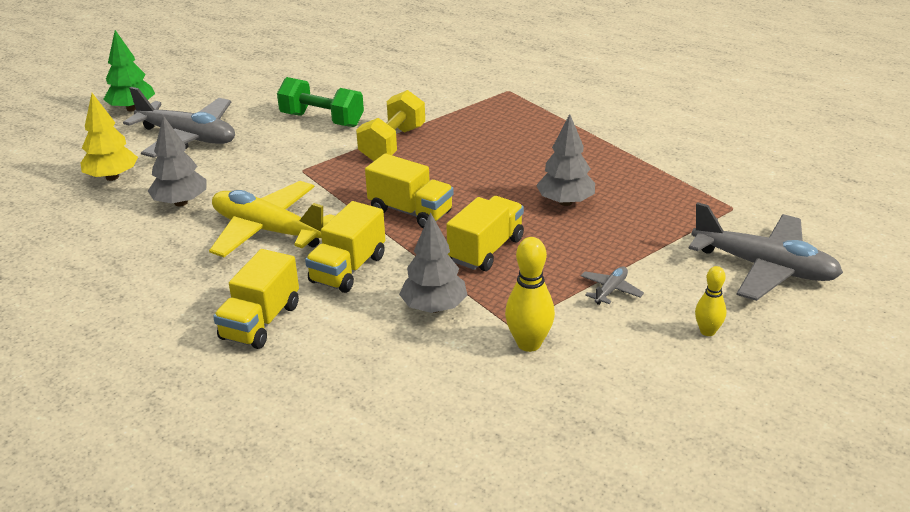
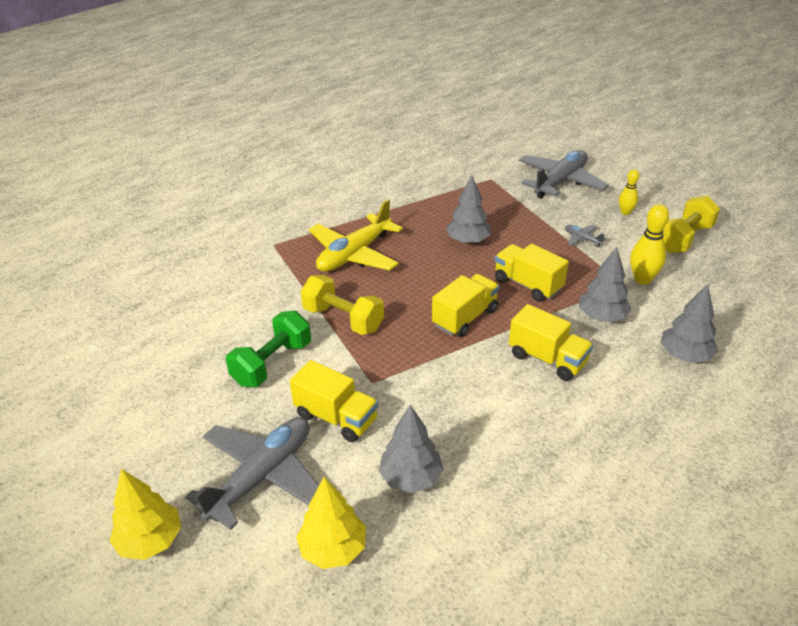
camera: 80 degrees left, 5 degrees up
(132, 108) = (150, 541): green tree -> yellow tree
(260, 322) = (622, 414): yellow truck -> yellow truck (336, 417)
(268, 231) = (479, 408): yellow plane -> yellow plane (354, 254)
(368, 375) = (684, 356): none -> grey tree
(657, 390) = (684, 239): none -> yellow dumbbell

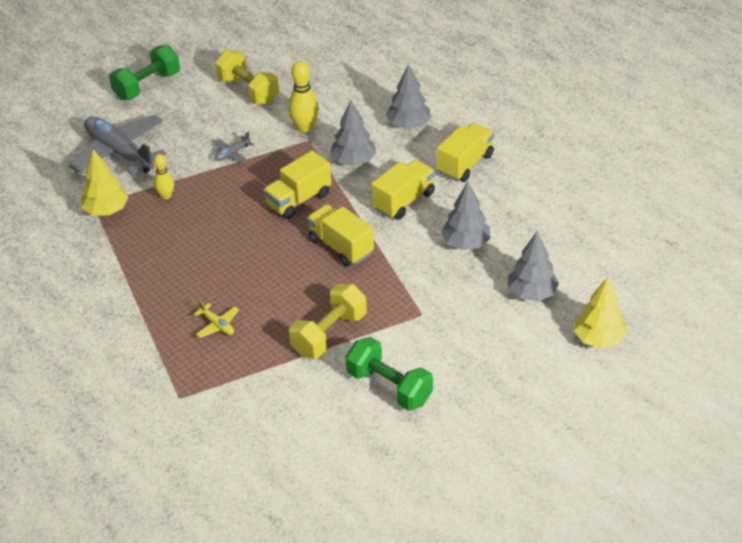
camera: 85 degrees left, 5 degrees up
(150, 541) = (596, 453): yellow tree -> yellow tree (106, 210)
(262, 477) = (530, 386): grey plane -> none
(336, 417) = (464, 338): yellow truck -> yellow truck (465, 164)
(354, 254) = (217, 325): yellow plane -> yellow plane, size x0.42
(468, 241) = (215, 234): grey tree -> grey tree (465, 243)
(625, 212) = (193, 117): yellow bowling pin -> yellow bowling pin (166, 195)
(659, 183) = (147, 86): none -> green dumbbell

